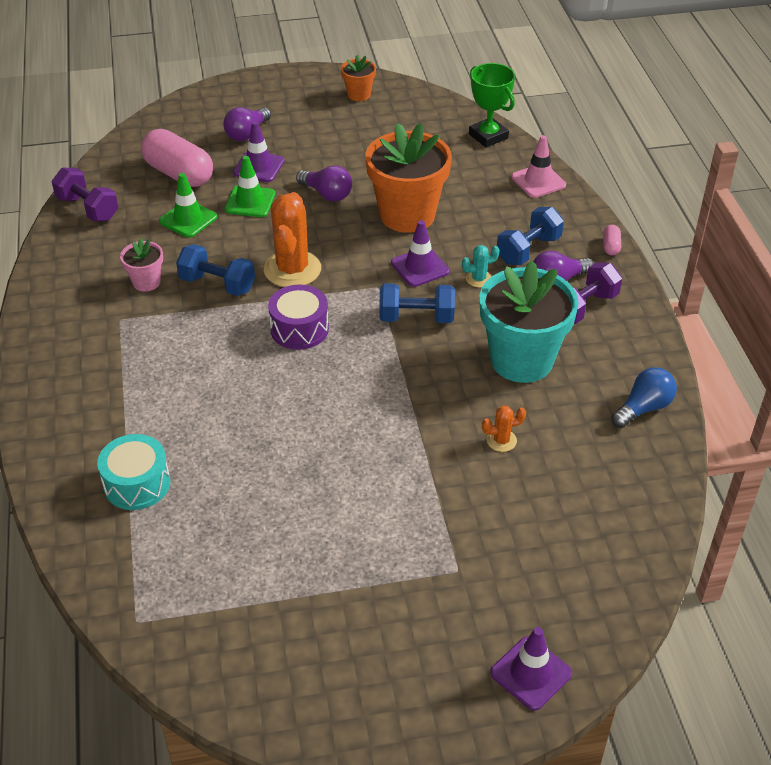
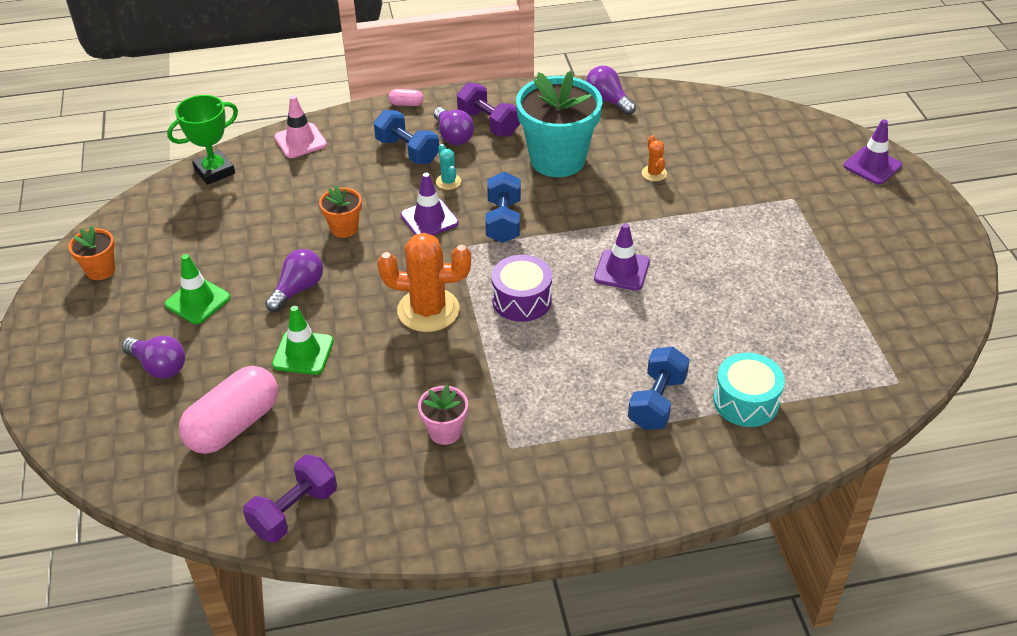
camera: 90 degrees left, 0 degrees up
(188, 219) = (330, 406): green traffic cone -> green traffic cone (197, 301)
(217, 284) = (450, 369): blue dumbbell -> blue dumbbell (657, 402)
(259, 167) = (234, 350): purple traffic cone -> purple traffic cone (622, 270)
(407, 215) = (344, 228): orange flower pot -> orange flower pot, size x0.47
(643, 408) = (608, 100): blue light bulb -> purple light bulb

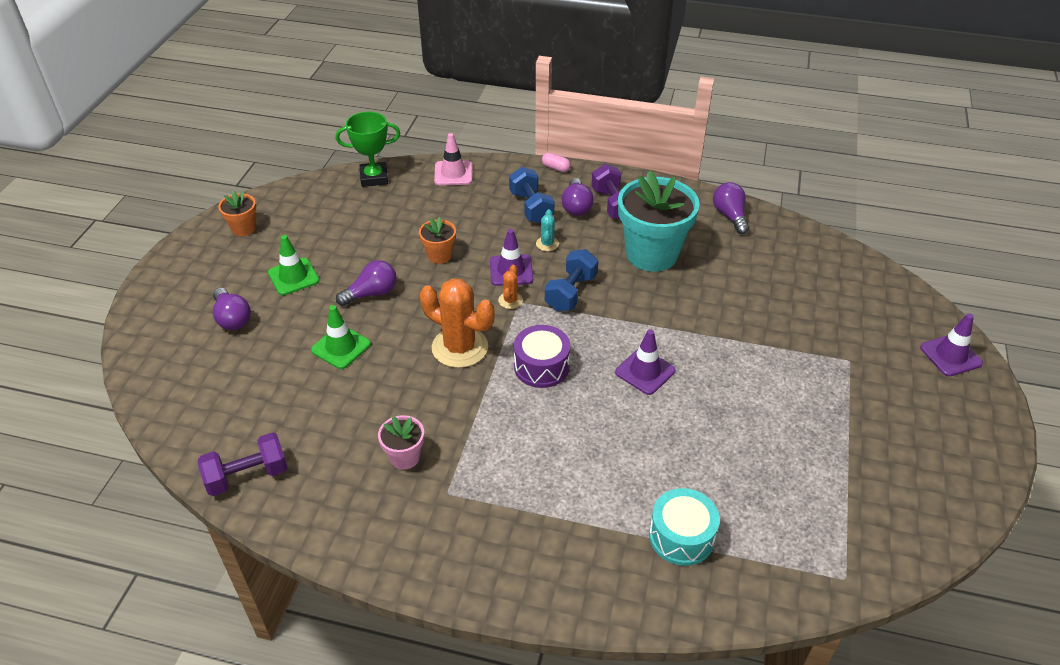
camera: 25 degrees right, 0 degrees up
(233, 425) = (252, 386): pink capsule -> none
(654, 173) = (730, 294): orange cactus -> orange cactus (510, 300)
(657, 402) = (599, 504): blue dumbbell -> none

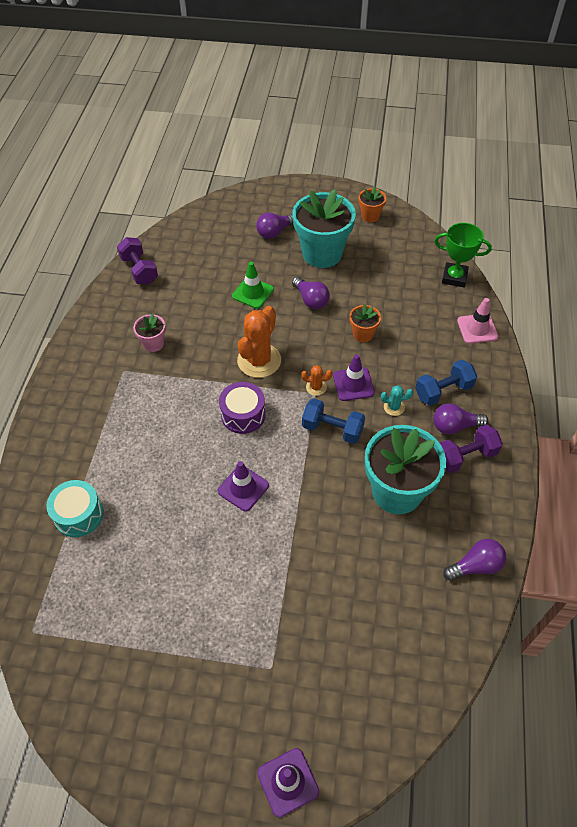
camera: 85 degrees right, 10 degrees up
(293, 277) = (322, 253): green traffic cone -> turquoise flower pot
(374, 178) = (454, 277): green trophy -> green trophy turned 60 degrees counterclockwise
(556, 168) = (511, 405): pink capsule -> none

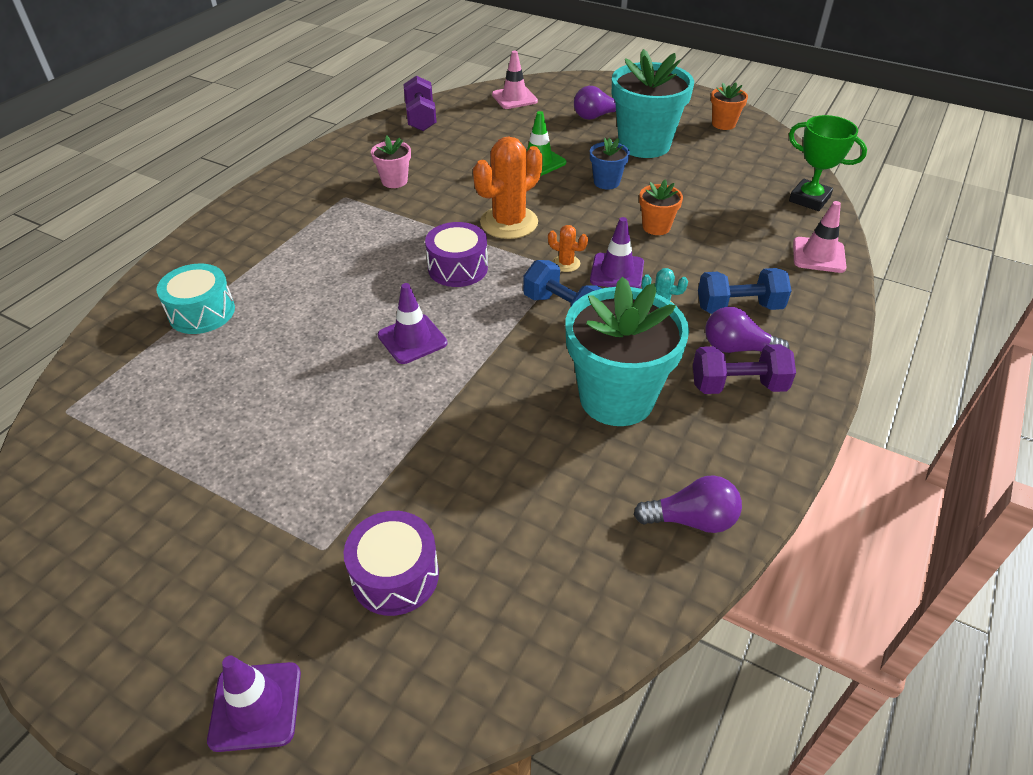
camera: 20 degrees right, 10 degrees down
(203, 228) = (514, 98): none -> pink traffic cone
(311, 300) = (606, 182): purple light bulb -> blue flower pot
(323, 669) = (395, 575): none -> purple drum

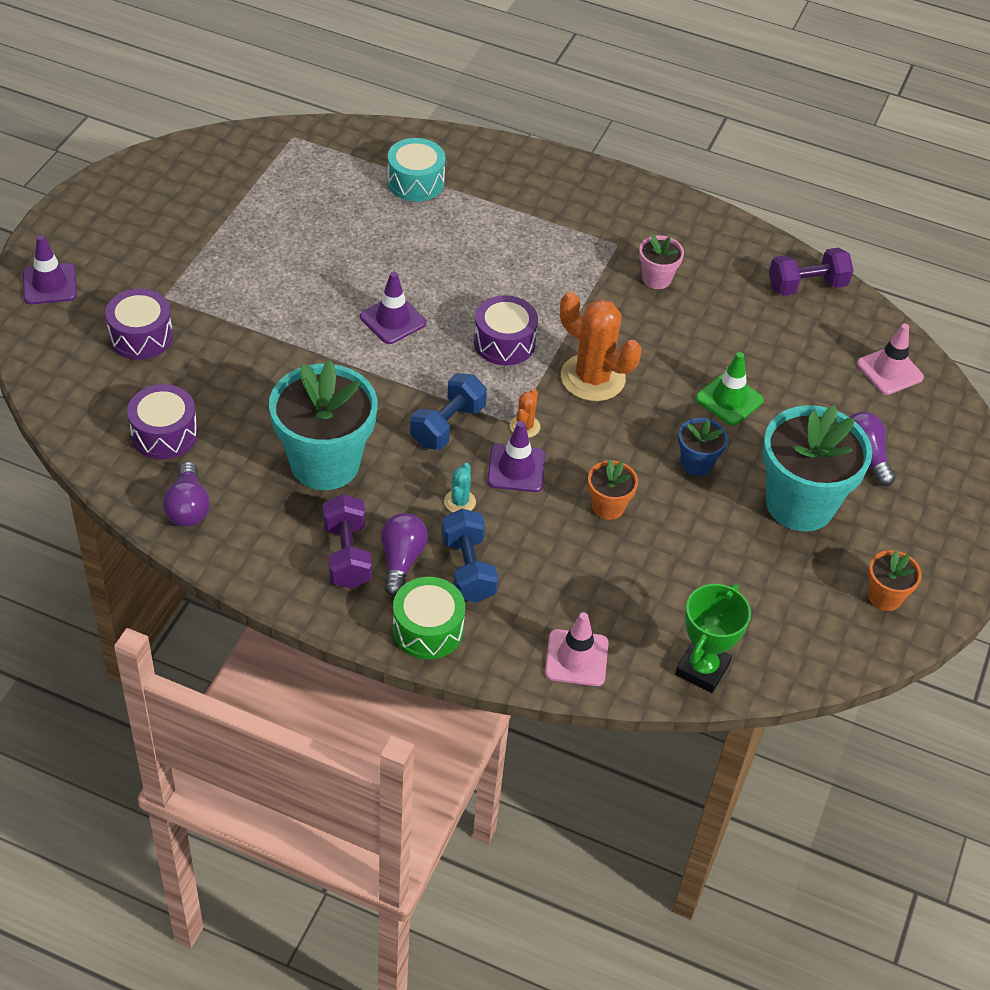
camera: 80 degrees right, 5 degrees up
(574, 545) = (164, 434): none -> purple drum
(814, 335) = (428, 629): none -> green drum

